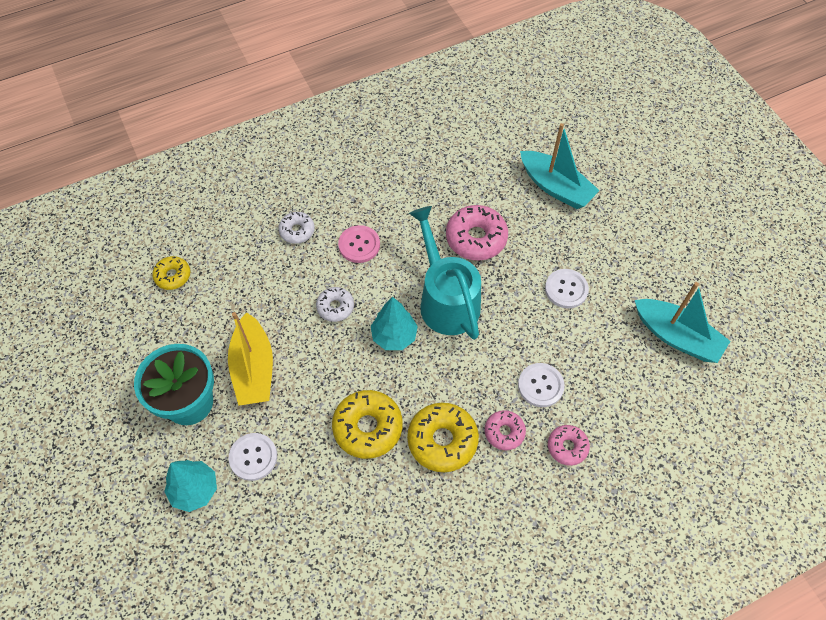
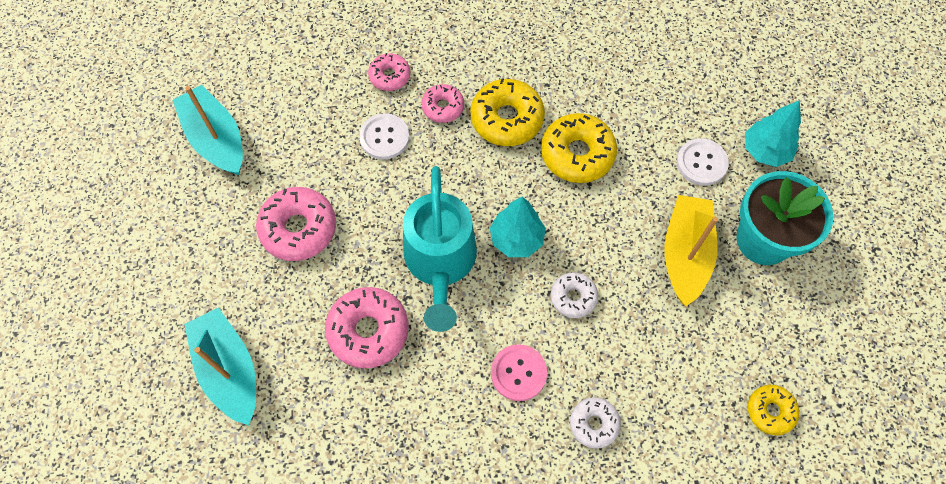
camera: 160 degrees left, 5 degrees up
(566, 289) = (298, 228): white button -> pink donut

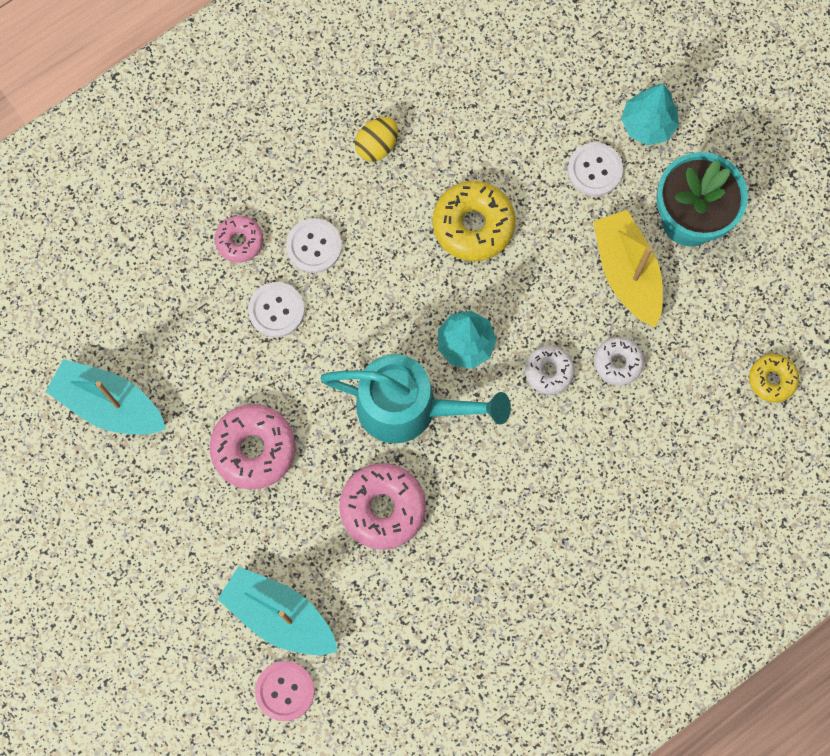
camera: 30 degrees left, 10 degrees up
(440, 263) = (409, 407): turquoise watering can -> turquoise watering can turned 45 degrees counterclockwise
(443, 107) = (314, 246): pink donut -> white button
(507, 119) = (384, 224): yellow donut -> none
(518, 373) = (540, 469): pink button -> pink button (285, 691)
(536, 62) = (377, 145): none -> yellow egg
(594, 424) = (630, 477): white donut -> white donut (618, 363)

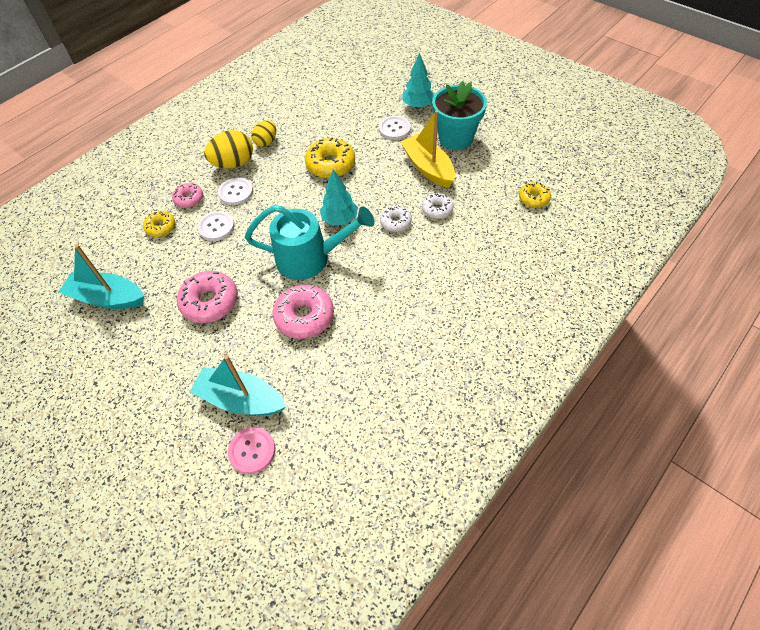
camera: 10 degrees left, 20 degrees down
(192, 289) = (161, 227): none -> yellow donut
(317, 182) = (233, 164): none -> yellow egg

